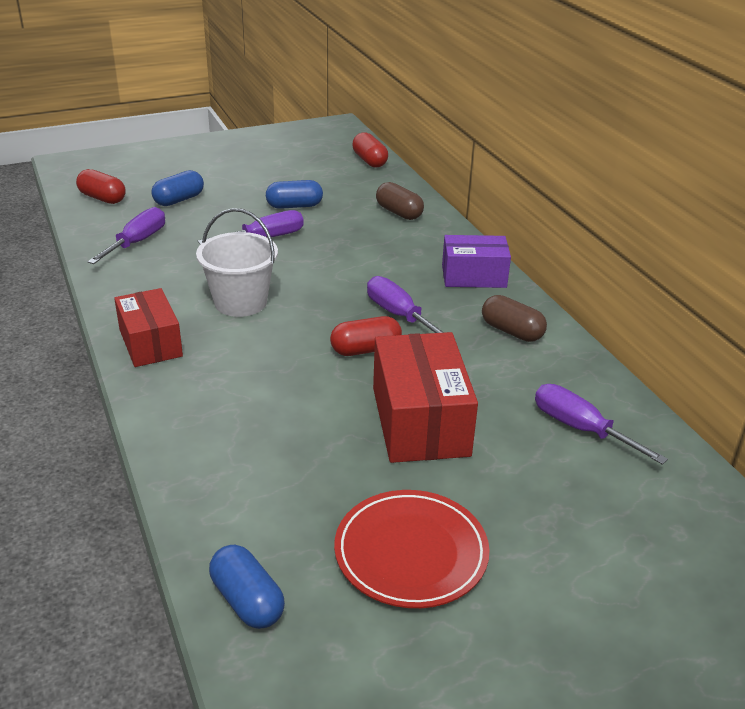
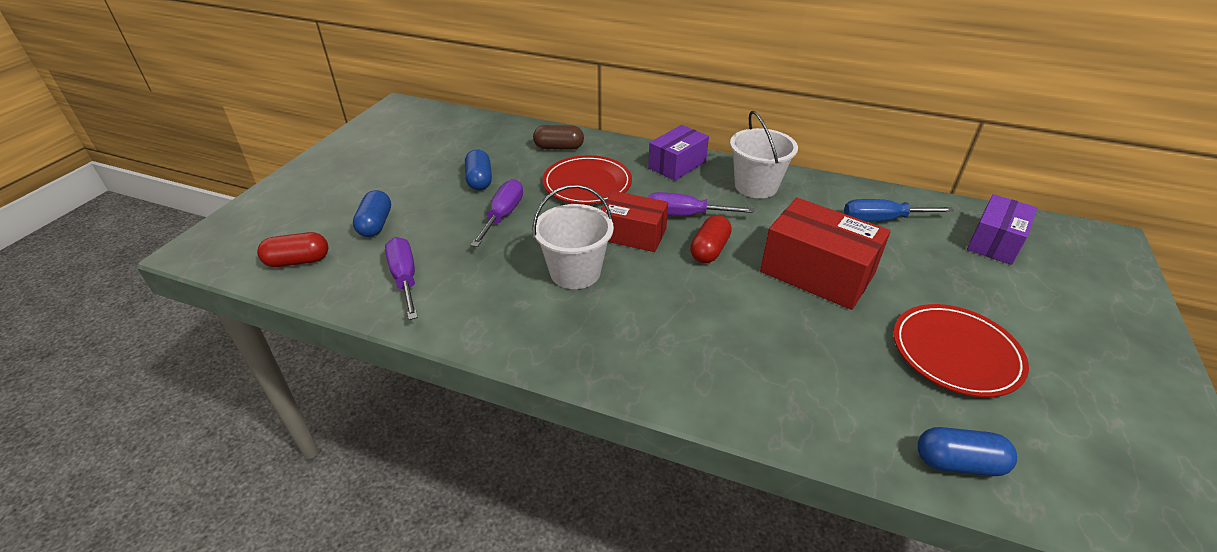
camera: 45 degrees left, 5 degrees up
(150, 343) = (571, 348): red box -> red box (632, 234)
(294, 206) = (479, 180): blue capsule -> blue capsule turned 45 degrees counterclockwise
(367, 250) = (587, 184): none -> red plate
(369, 161) = (472, 121): red capsule -> none
(512, 331) = (756, 186): brown capsule -> white bucket
(580, 428) = (882, 220): purple screwdriver -> blue screwdriver
(669, 523) = (994, 242): none -> purple box

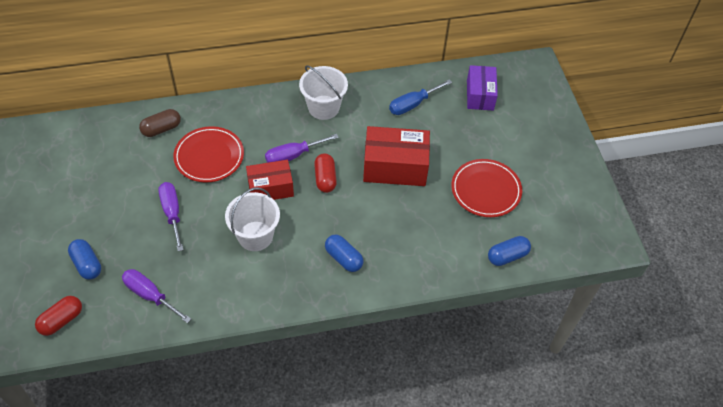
camera: 35 degrees left, 15 degrees up
(479, 180) = (128, 189): blue capsule -> blue capsule (343, 258)
(677, 165) = (259, 109): purple box -> none

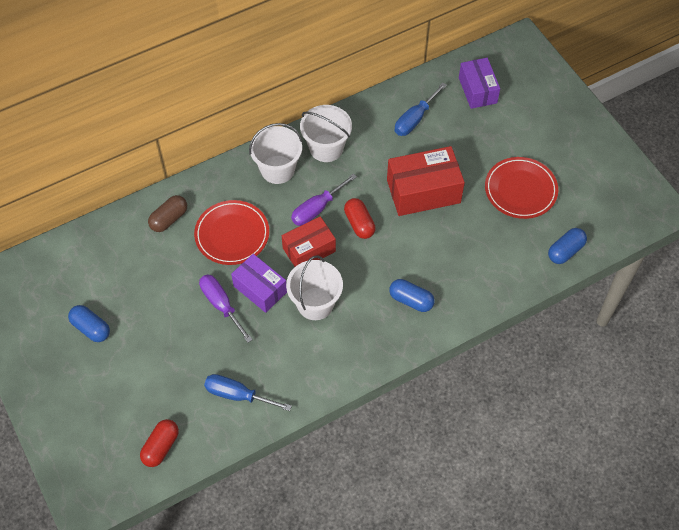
camera: 15 degrees left, 5 degrees up
(87, 264) = (159, 383): blue capsule -> blue capsule (91, 328)
(150, 295) = (237, 395): purple screwdriver -> blue screwdriver
(212, 209) = (260, 289): none -> purple box
(273, 114) = (277, 169): none -> white bucket

